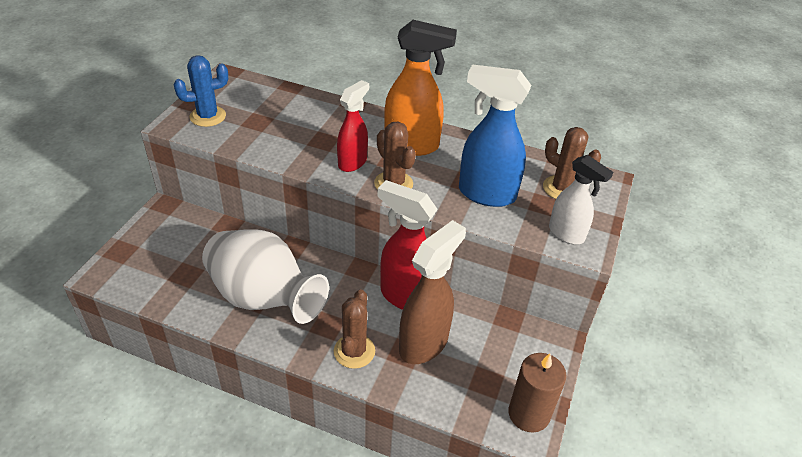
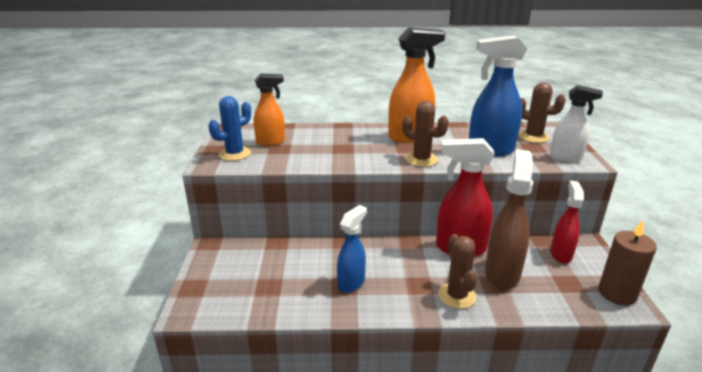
camera: 20 degrees left, 15 degrees down
(256, 109) = (271, 142): none -> orange spray bottle
(264, 298) = (351, 283): white vase -> blue spray bottle
(353, 162) = (378, 155): red spray bottle -> red spray bottle (560, 254)

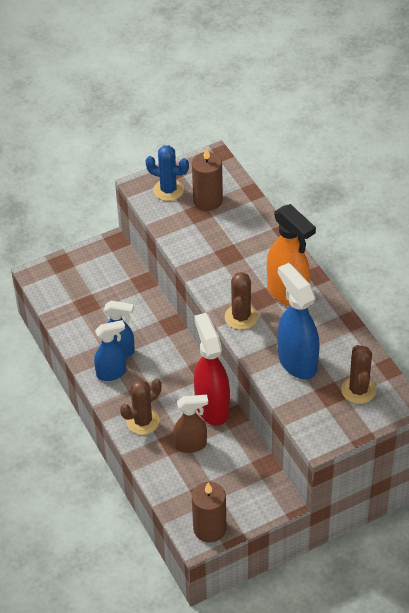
camera: 65 degrees right, 20 degrees up
(271, 142) = (208, 201): orange spray bottle -> brown candle
(377, 297) = (112, 373): none -> blue spray bottle
(502, 273) = (191, 445): brown spray bottle -> brown spray bottle, size x0.64
(560, 254) = (248, 483): red spray bottle -> none
(566, 158) = (318, 423): white spray bottle -> none

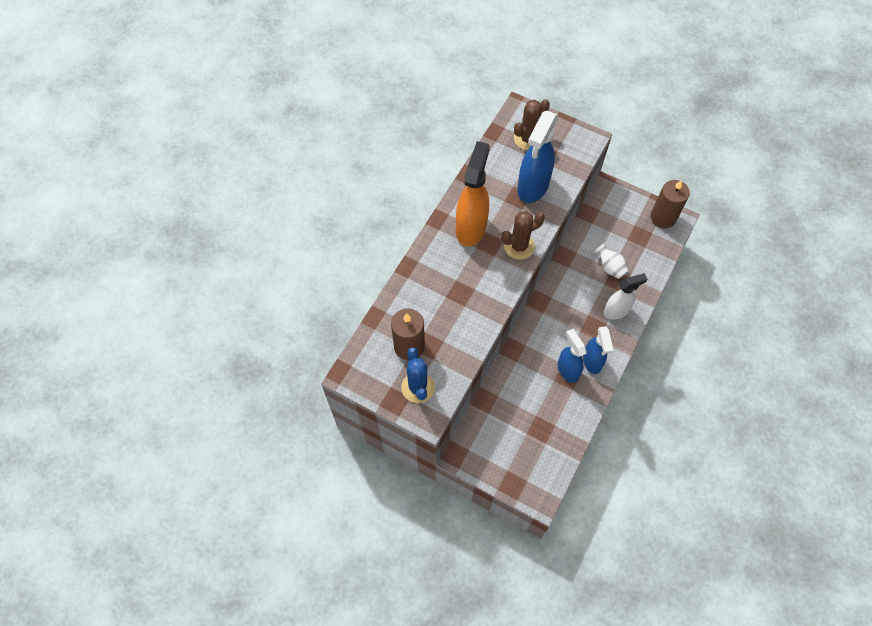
camera: 125 degrees left, 15 degrees up
(112, 373) = (592, 362): blue spray bottle -> blue spray bottle turned 135 degrees counterclockwise
(143, 421) = (616, 311): brown cactus -> white spray bottle
(191, 445) = (609, 267): brown spray bottle -> white vase
(212, 407) = (567, 273): red spray bottle -> none

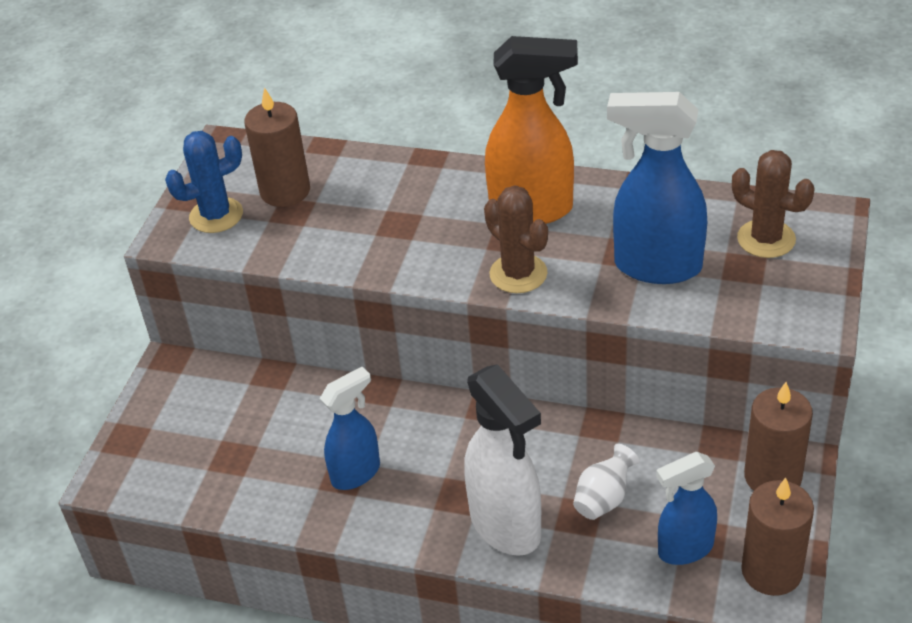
camera: 80 degrees right, 20 degrees down
(592, 362) = (383, 506): blue spray bottle -> blue spray bottle (684, 549)
(613, 200) = (772, 477): none -> brown candle
(616, 311) = (506, 526): white spray bottle -> white spray bottle, size x1.57

